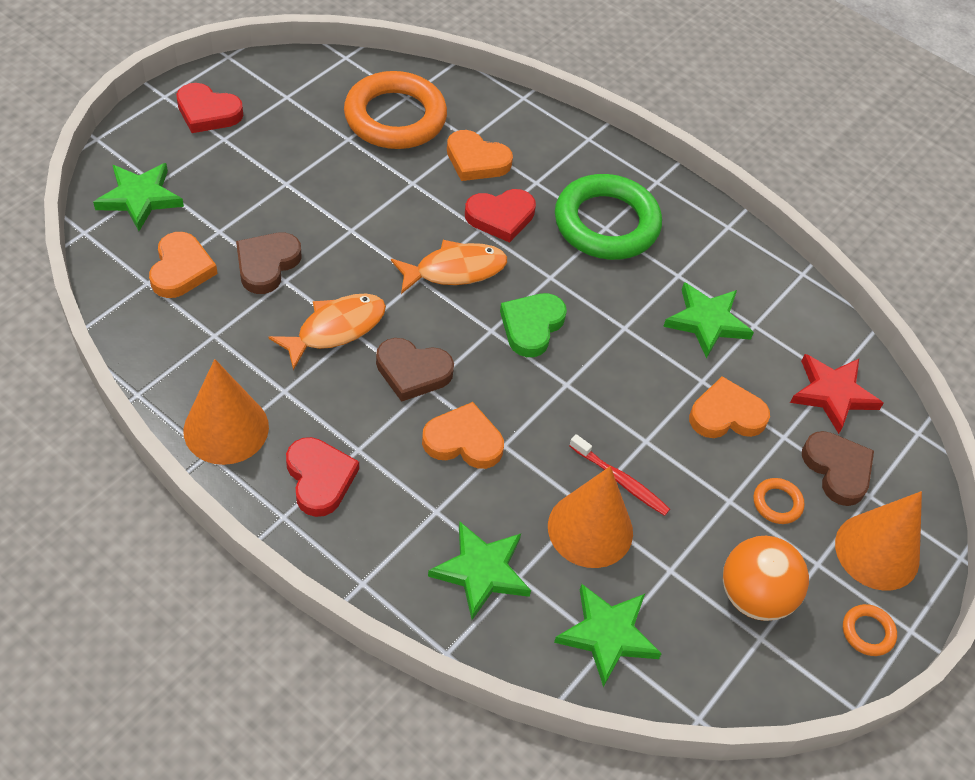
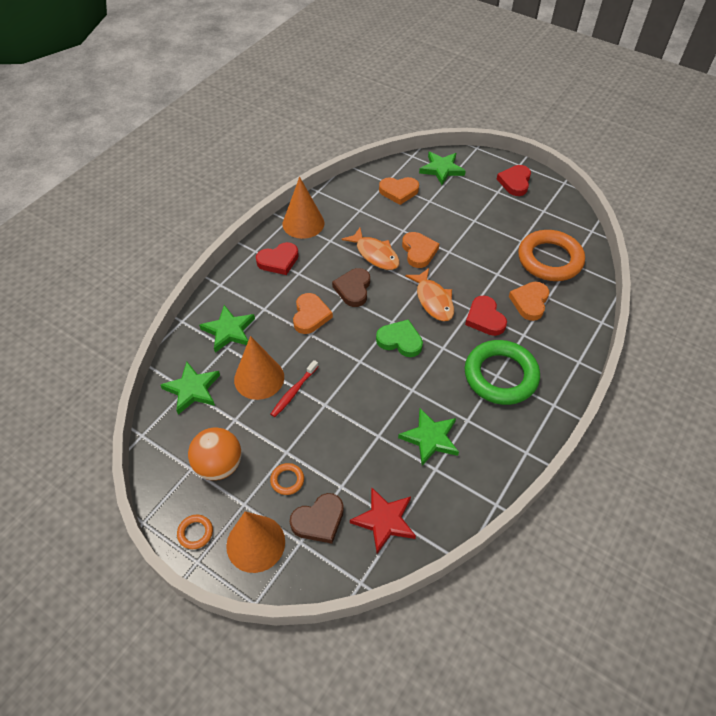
camera: 90 degrees right, 0 degrees up
(267, 264) = (412, 221): brown heart -> none
(726, 415) = (353, 450): orange heart -> orange heart (418, 251)

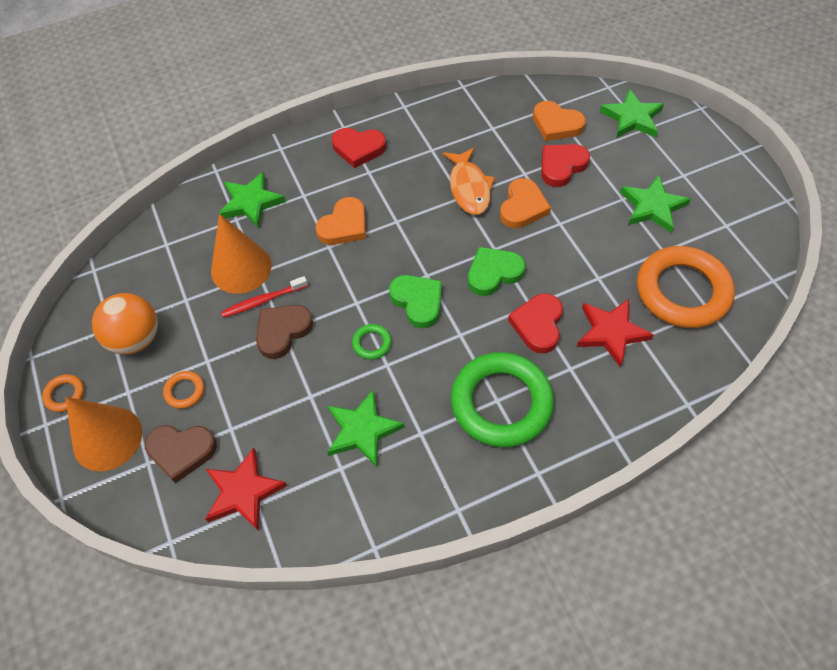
camera: 35 degrees right, 5 degrees up
(192, 389) = (171, 247): green star -> green star (652, 207)
(303, 223) = (417, 117): orange cone -> none
(353, 289) = (413, 217): brown heart -> brown heart (282, 331)
(392, 381) = (372, 343): none -> green ring
(433, 300) = (493, 273): orange fish -> green heart
(515, 182) = (716, 172): red heart -> red heart (561, 166)
(529, 302) = (611, 332): orange heart -> red star

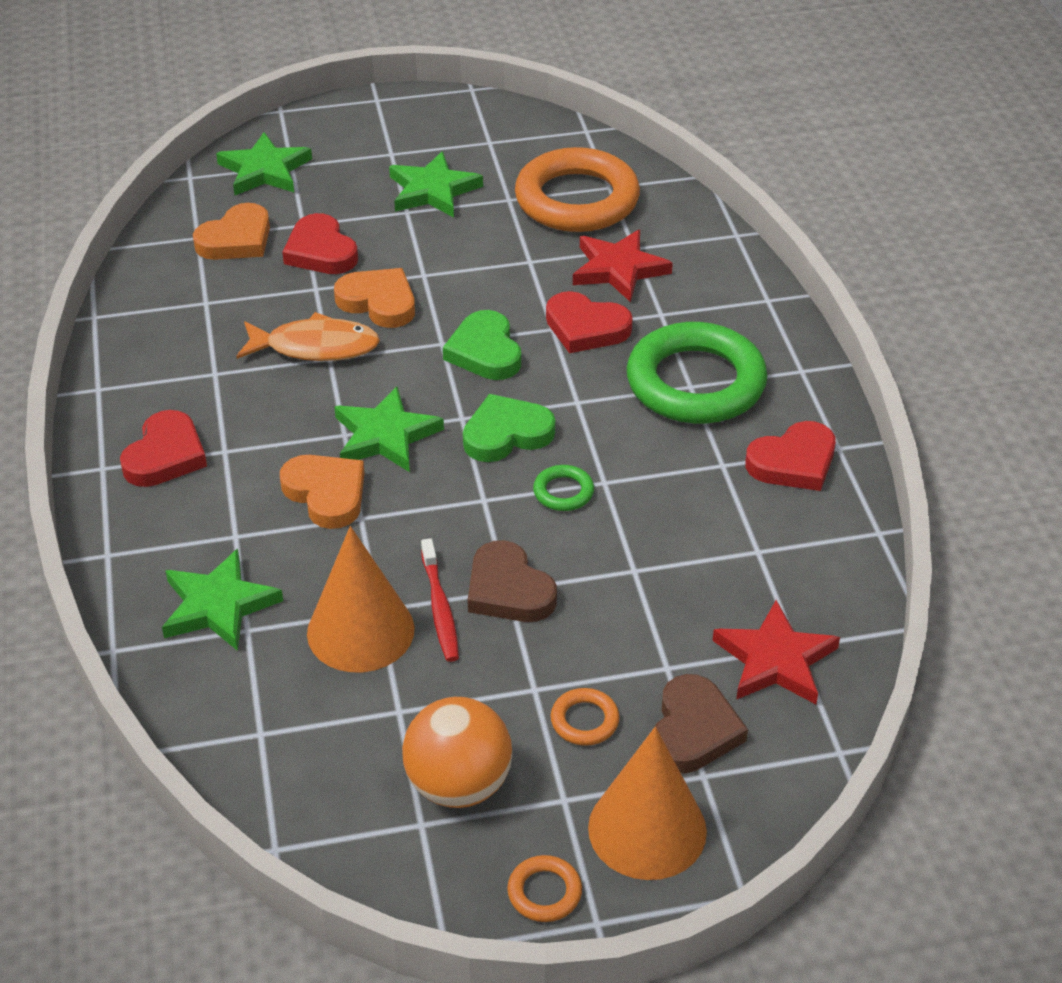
camera: 80 degrees left, 15 degrees down
(362, 430) = (704, 521): green star -> green star (385, 435)
(434, 480) = (793, 462): none -> red heart

